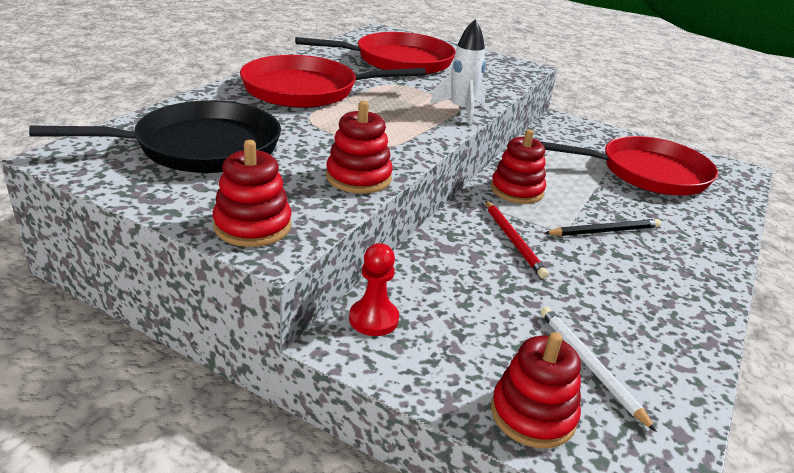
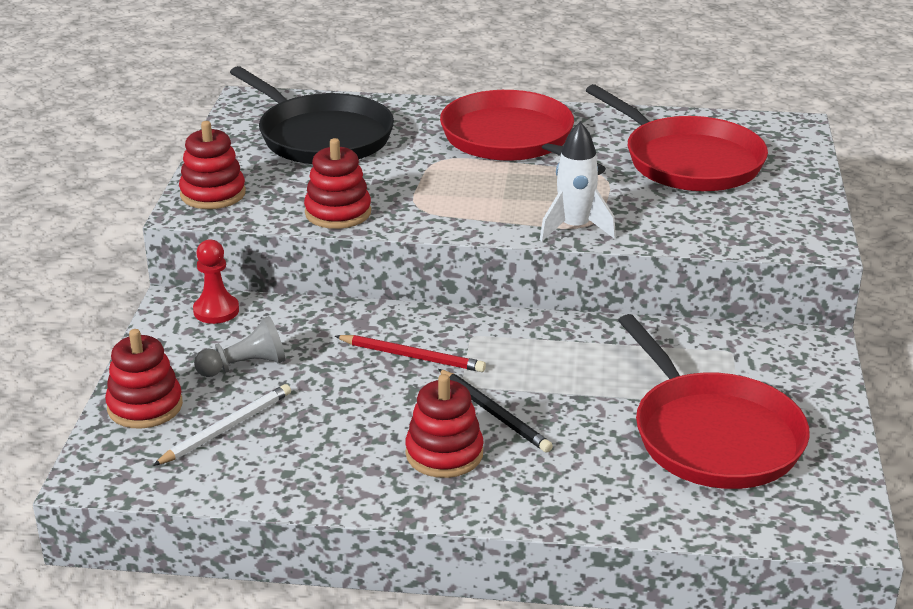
camera: 70 degrees right, 0 degrees up
(486, 327) = (245, 366): none -> grey pawn
(513, 240) = (412, 356): red pencil -> red pencil turned 120 degrees counterclockwise
(517, 190) = (533, 341): red stacking toy -> red stacking toy (444, 453)

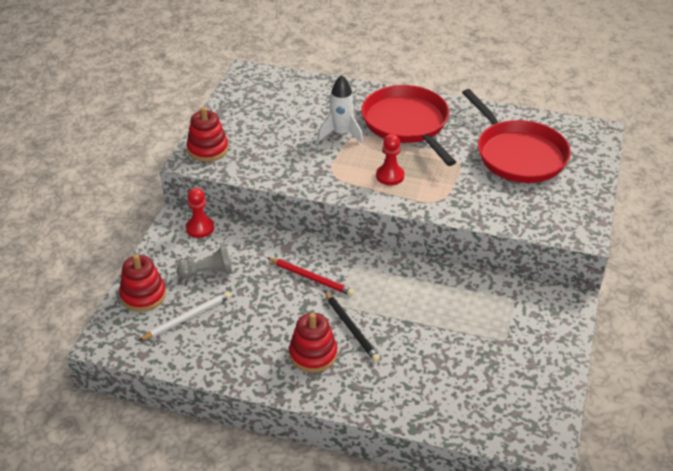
camera: 10 degrees right, 10 degrees up
(321, 136) = (285, 108): black pan -> none
(338, 213) = (281, 173): red stacking toy -> none
(506, 202) = (390, 176): none -> red pawn
(574, 228) = (428, 203): white rocket -> white rocket (341, 134)
(712, 435) = (483, 363): red pan -> none

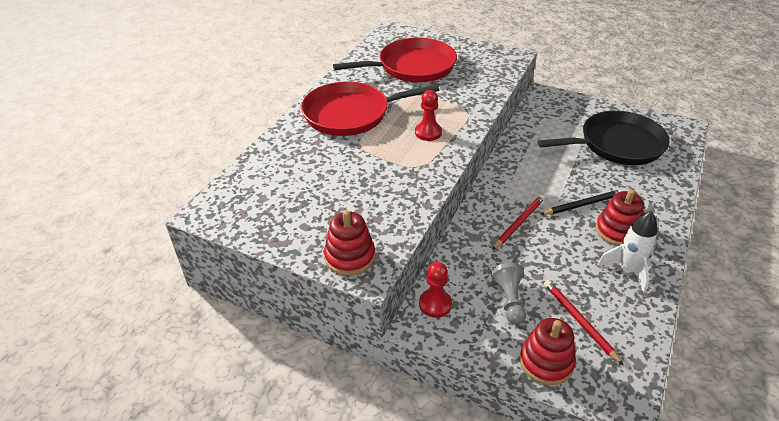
camera: 80 degrees left, 0 degrees up
(187, 317) = (579, 321): white pencil -> red pencil
(341, 134) = (353, 154): white rocket -> white rocket (627, 270)
(477, 367) = (617, 144): none -> black pan

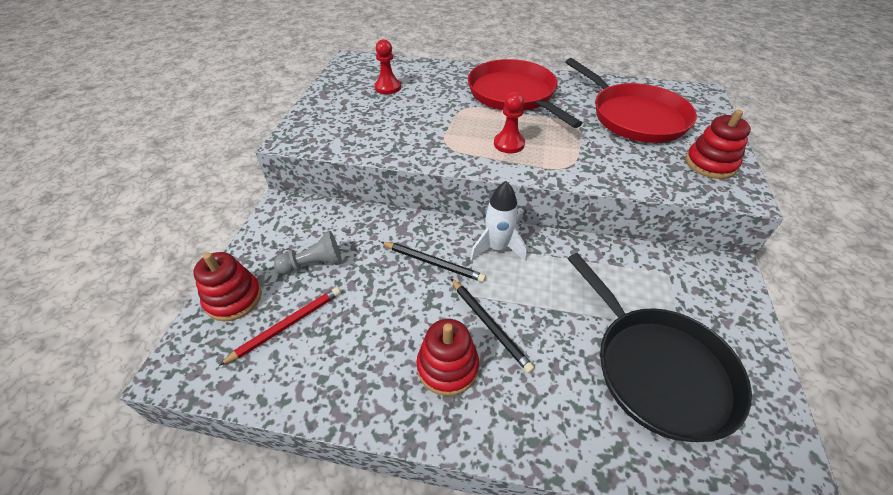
camera: 75 degrees right, 5 degrees up
(350, 257) = (309, 127): red stacking toy -> red stacking toy (710, 164)
(435, 304) = (306, 213): red pawn -> red pawn (388, 87)
(519, 223) = (433, 263): red pencil -> black pencil
(627, 270) = (374, 378): white rocket -> white rocket (497, 248)

